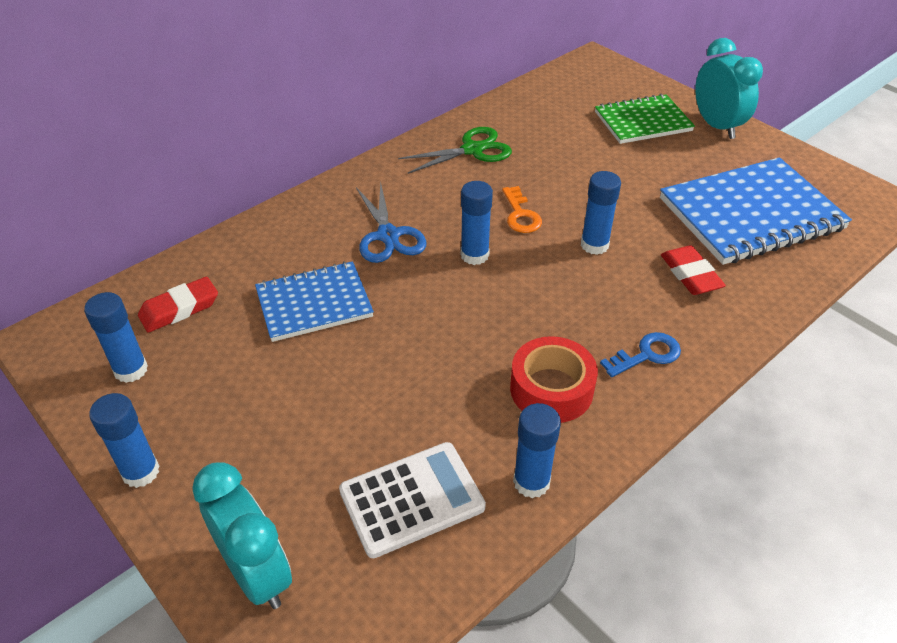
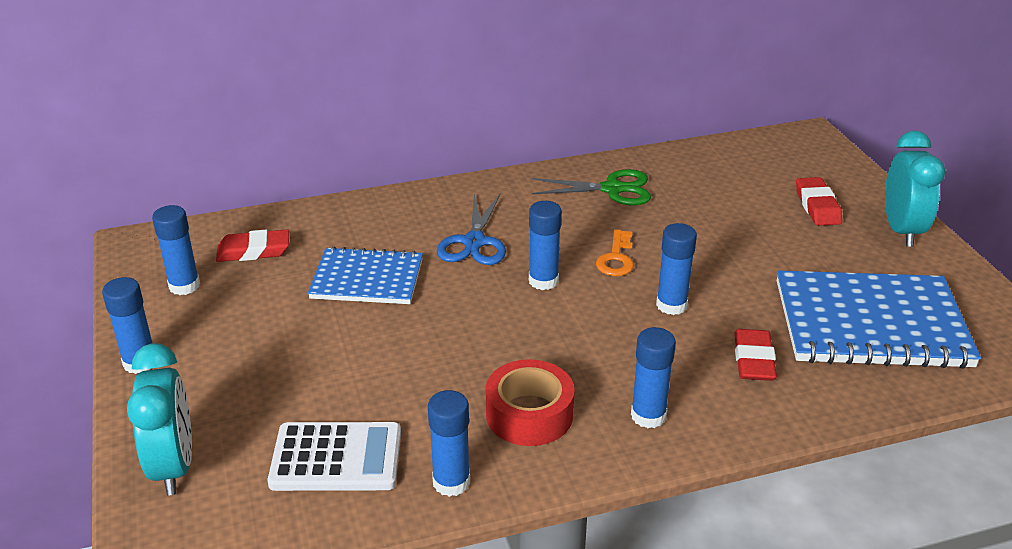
camera: 25 degrees right, 10 degrees down
(642, 121) = (817, 206): green notebook -> red eraser
(647, 355) = (648, 416): blue key -> blue glue stick

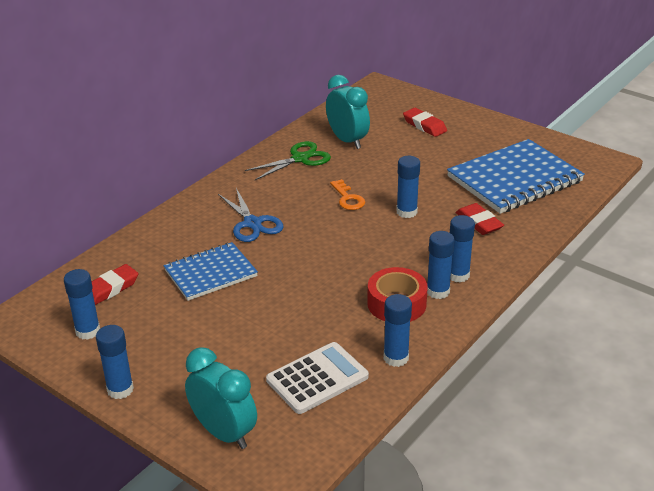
camera: 35 degrees left, 0 degrees up
(543, 281) = (321, 228): blue glue stick -> blue glue stick (438, 291)
(901, 230) = (480, 123): turquoise clock -> turquoise clock (347, 140)

